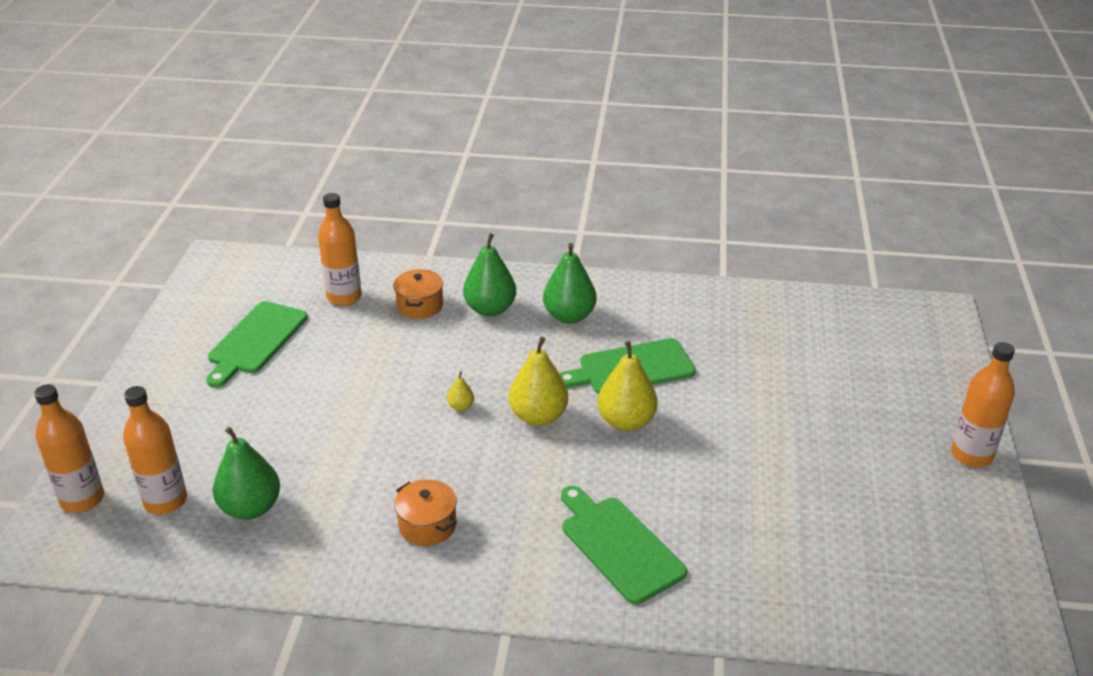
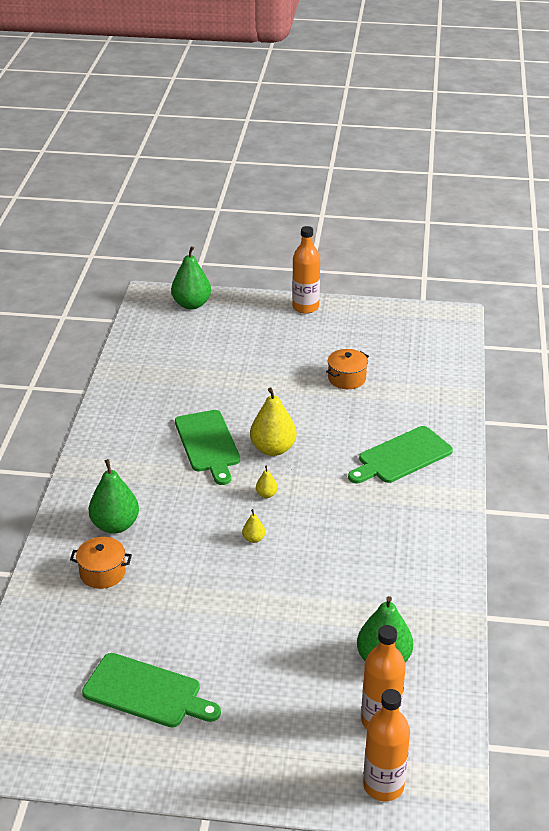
camera: 90 degrees left, 0 degrees up
(344, 297) = (79, 630): orange bottle -> none
(427, 525) = (392, 551): orange pot -> orange pot (347, 378)
(538, 416) = (266, 494): yellow pear -> yellow pear, size x0.46
(569, 316) = (132, 477): green pear -> green pear (191, 304)

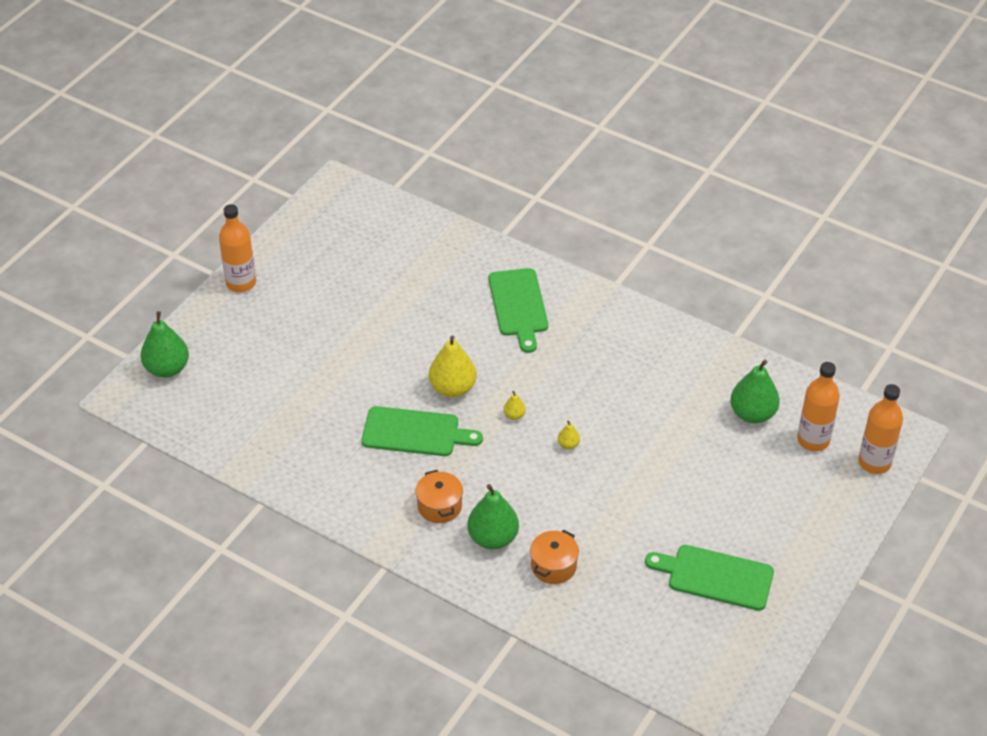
camera: 65 degrees left, 10 degrees up
(147, 692) = (715, 577): green cutting board -> green cutting board turned 120 degrees counterclockwise
(347, 378) = (381, 298): orange pot -> orange pot (439, 506)

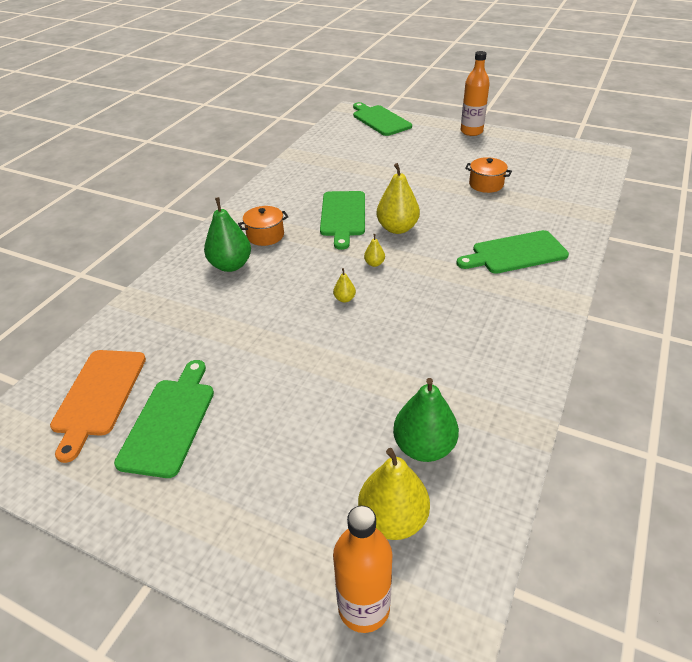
camera: 85 degrees right, 5 degrees down
(167, 369) = (380, 120): green pear -> green cutting board
(553, 566) = (197, 302): orange pot -> orange pot (486, 184)
(680, 634) = (98, 396): none -> orange cutting board
(813, 440) = (393, 519): orange bottle -> yellow pear

